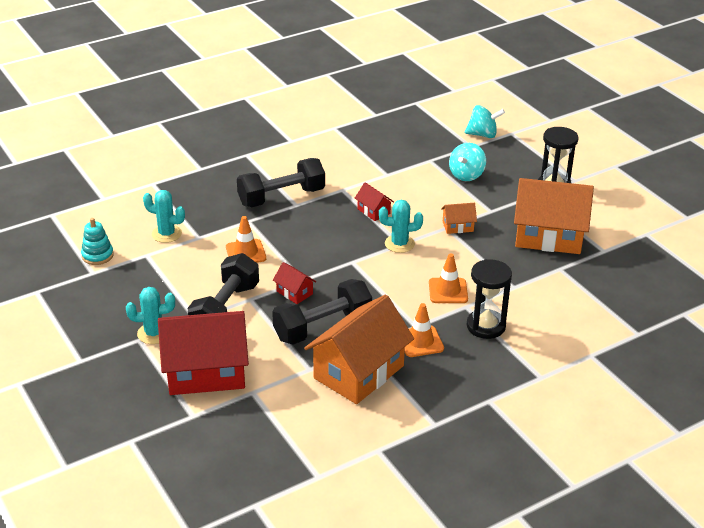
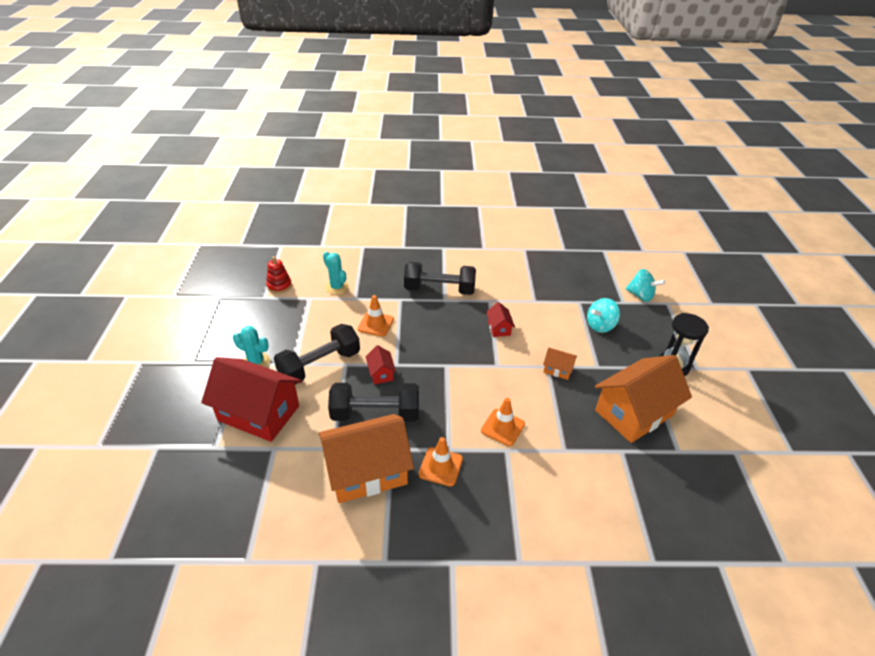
camera: 30 degrees right, 5 degrees up
(97, 255) = (279, 286): turquoise stacking toy -> red stacking toy
(399, 244) = (497, 365): turquoise cactus -> none
(486, 326) = (509, 479): black hourglass -> none
(548, 236) = (634, 413): orange house -> orange house turned 75 degrees counterclockwise

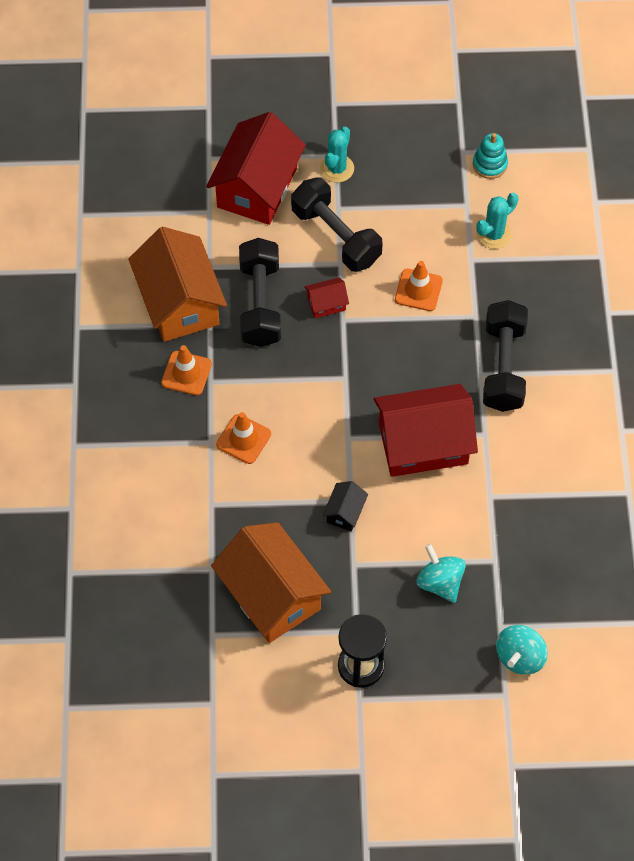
camera: 90 degrees right, 20 degrees up
(279, 286) = (489, 164): red stacking toy -> turquoise stacking toy
(499, 328) = (423, 444): red house -> red house, size x2.32
(557, 369) = (345, 512): orange house -> black house

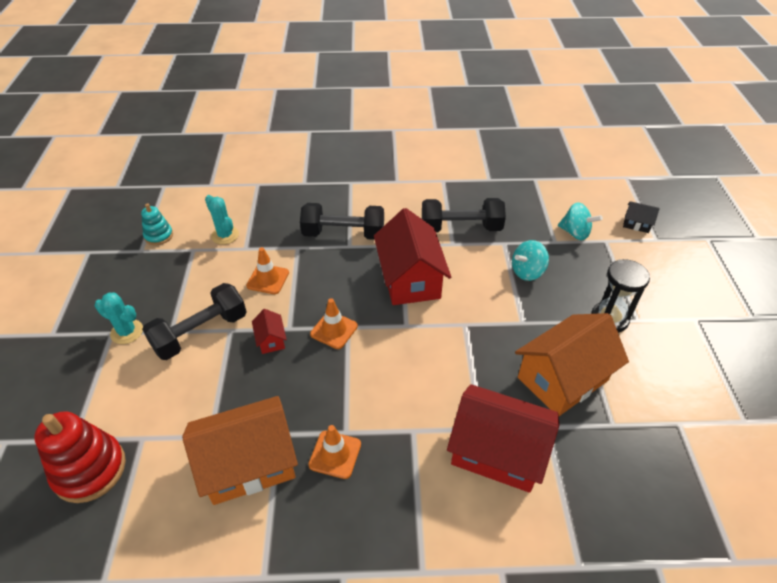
camera: 90 degrees left, 15 degrees down
(178, 179) = (90, 469): none -> red stacking toy
(243, 439) = (409, 402): orange traffic cone -> orange traffic cone (334, 330)
(257, 187) = (126, 395): red house -> red house (497, 452)
(260, 303) = (262, 391): black dumbbell -> black dumbbell (461, 228)
(345, 512) = (476, 328): black house -> black house (636, 224)

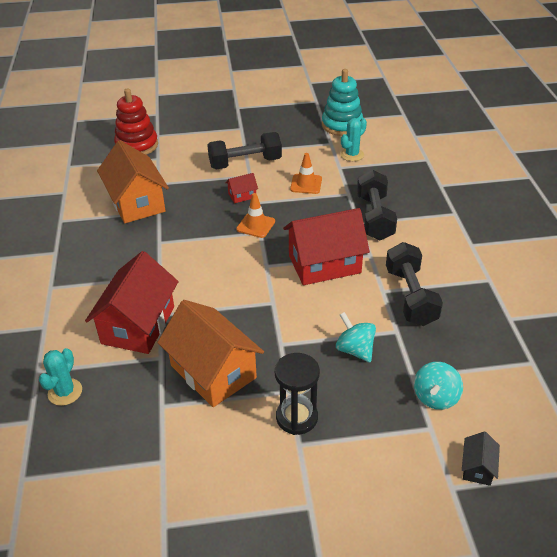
camera: 85 degrees right, 5 degrees down
(127, 332) = (242, 134): turquoise cactus -> turquoise cactus (65, 392)
(159, 236) = (342, 125): turquoise stacking toy -> turquoise stacking toy, size x1.80
(200, 333) = (245, 163): black dumbbell -> black dumbbell turned 60 degrees counterclockwise
(335, 454) = (141, 239): orange traffic cone -> none

